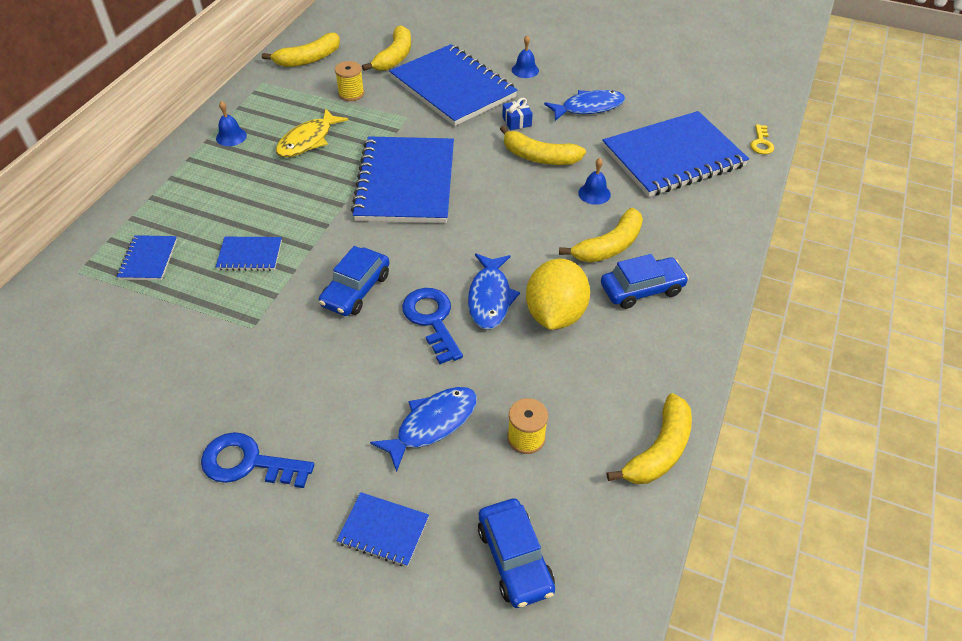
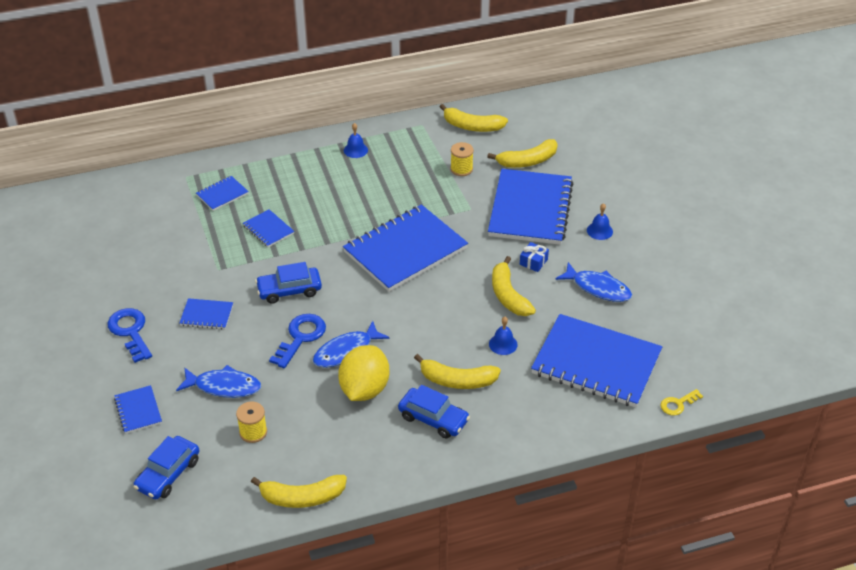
camera: 50 degrees right, 5 degrees down
(308, 140) = (392, 183): yellow fish -> none
(308, 376) = (207, 315): none -> blue notebook
(555, 314) = (364, 389): yellow lemon -> yellow lemon turned 45 degrees counterclockwise

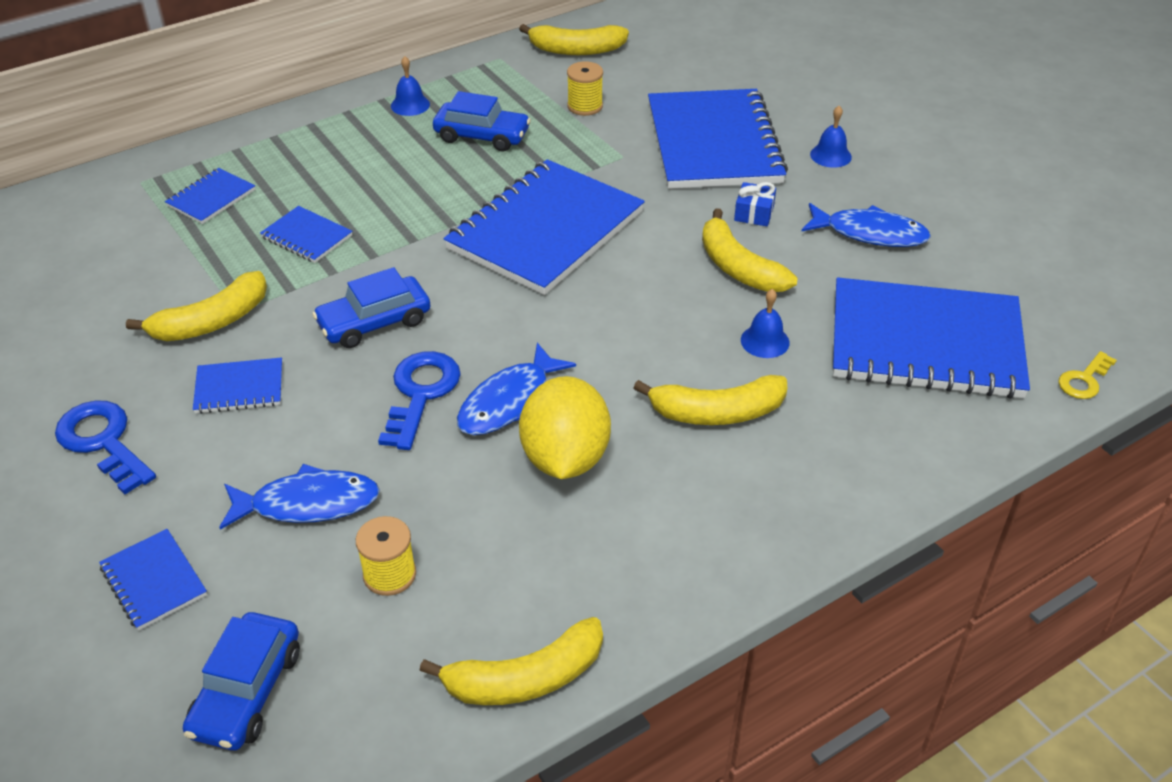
camera: 15 degrees left, 0 degrees up
(433, 418) = (705, 483): blue car -> blue car (482, 136)
(527, 161) = (679, 82): yellow banana -> yellow banana (212, 322)

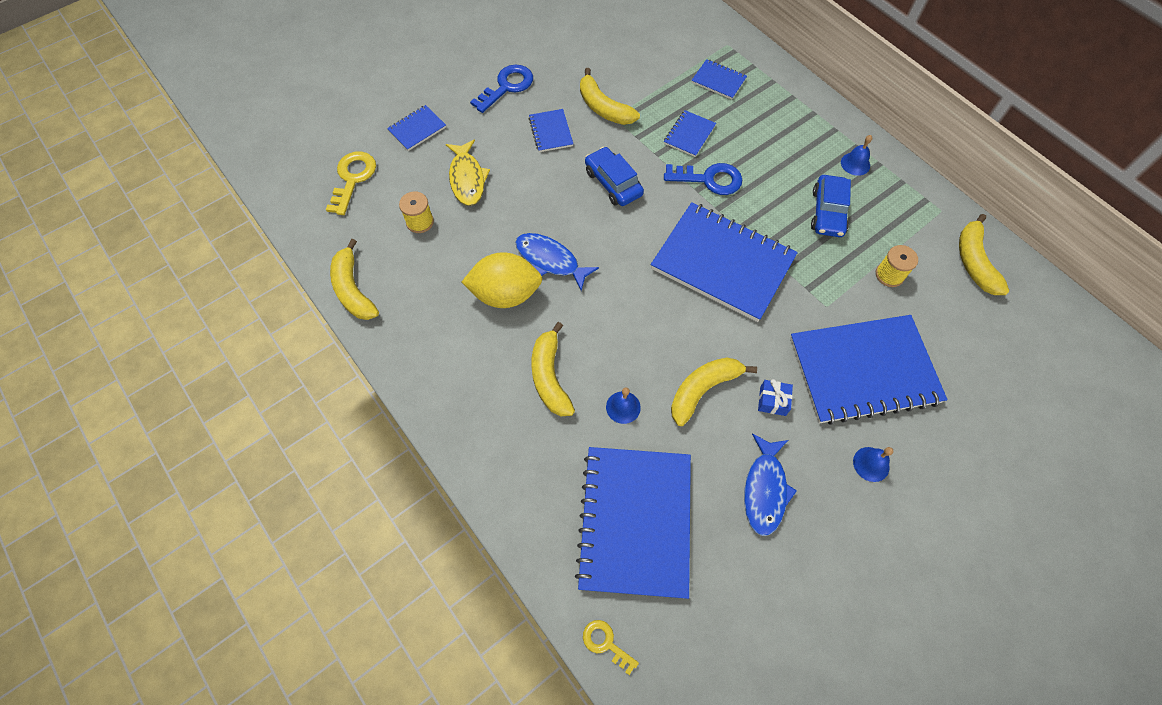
camera: 85 degrees right, 20 degrees up
(247, 692) = (353, 178): blue car -> yellow key
(308, 503) = (467, 179): blue fish -> yellow fish
(420, 393) = (553, 215): blue key -> blue key (709, 179)

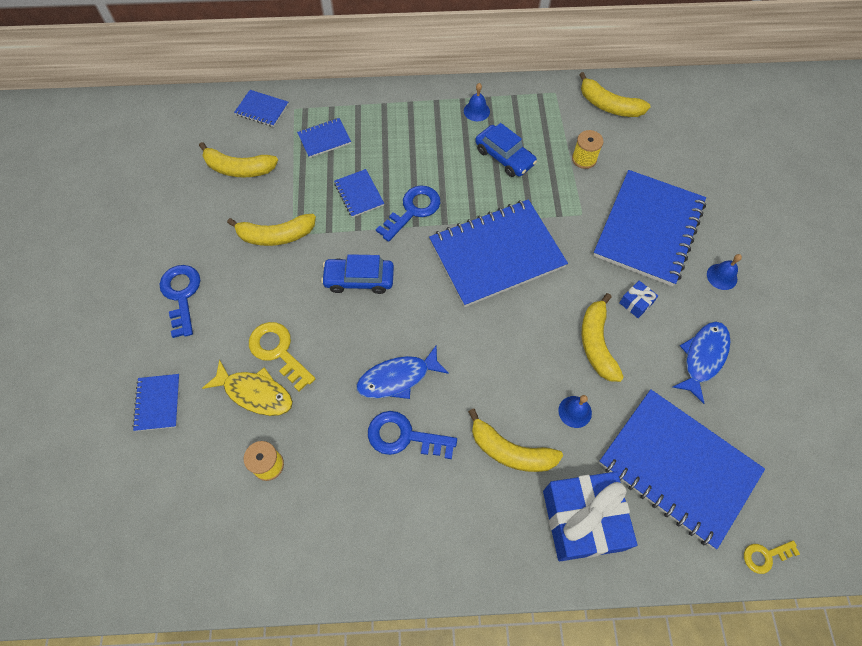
camera: 55 degrees left, 0 degrees up
(353, 178) = (163, 500): yellow key -> yellow key (278, 351)
(353, 289) = (295, 575): yellow banana -> yellow banana (239, 169)
(505, 294) = (404, 436): yellow lemon -> blue key
(530, 465) = (582, 520): none -> blue gift
(551, 132) = (264, 292): blue notebook -> blue notebook (262, 109)
(765, 489) = (703, 357): blue fish -> blue fish turned 105 degrees counterclockwise

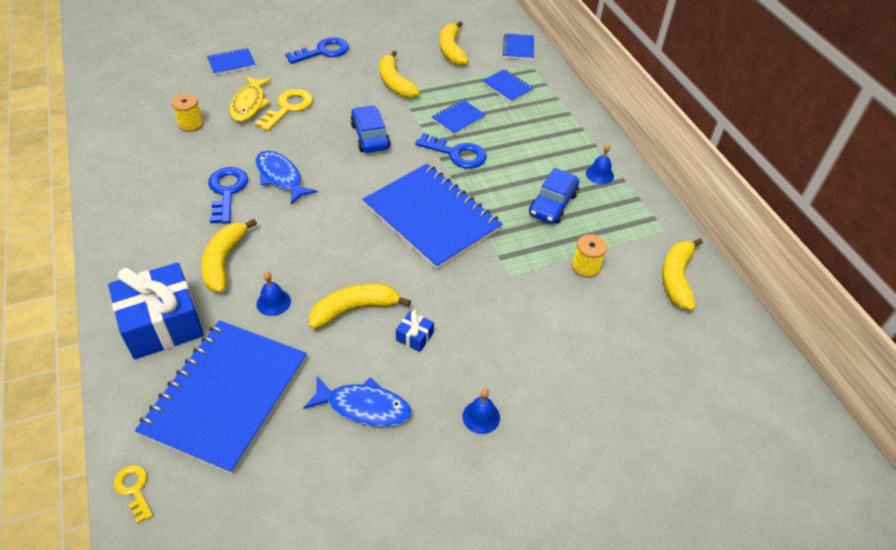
camera: 70 degrees right, 15 degrees down
(648, 229) = (517, 336): blue notebook -> none

